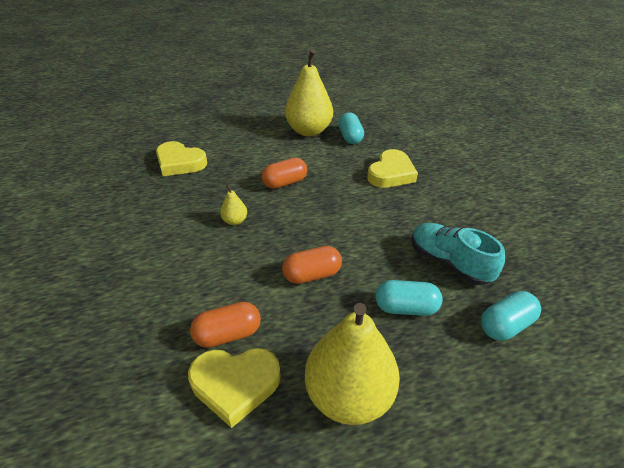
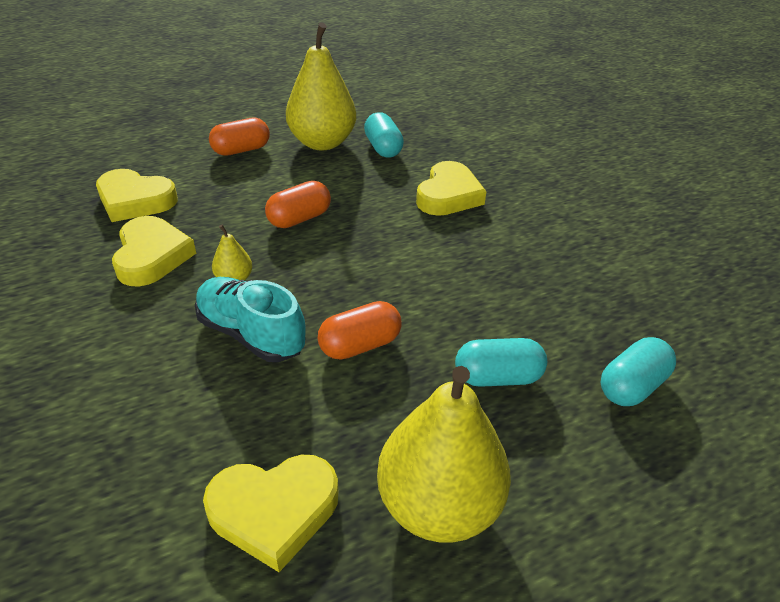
camera: 10 degrees left, 0 degrees up
(184, 201) = (152, 256): none -> yellow heart
(228, 334) = (251, 441): orange capsule -> orange capsule (241, 150)
(449, 263) = (546, 311): turquoise shoe -> turquoise shoe (251, 334)

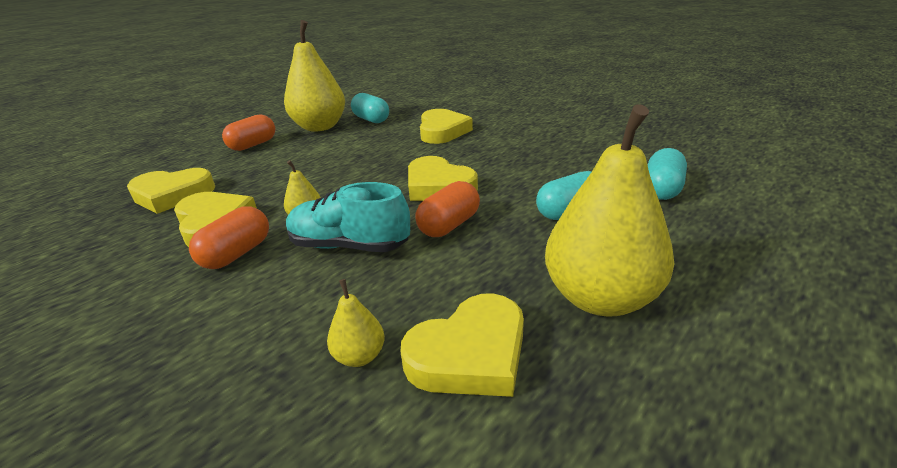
camera: 20 degrees left, 10 degrees down
(185, 469) = (359, 356): none -> yellow pear
(299, 219) = (335, 170): orange capsule -> orange capsule (237, 254)
(386, 283) = (438, 186): none -> yellow heart

